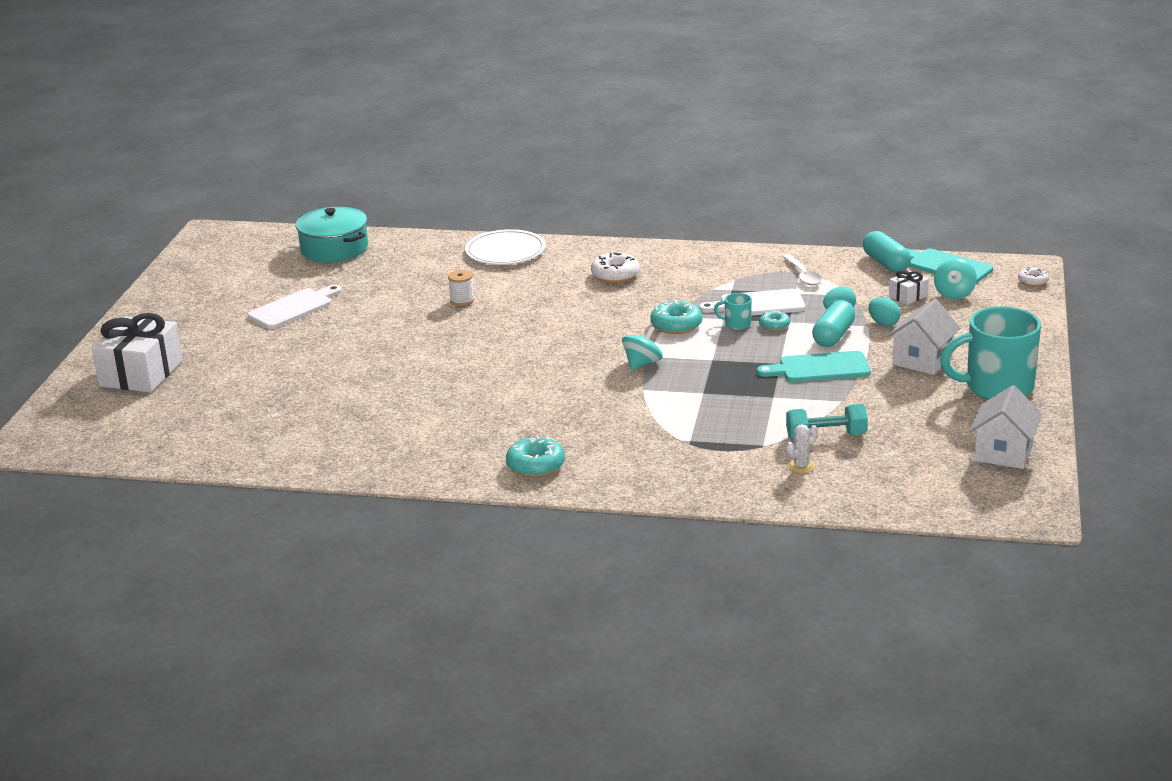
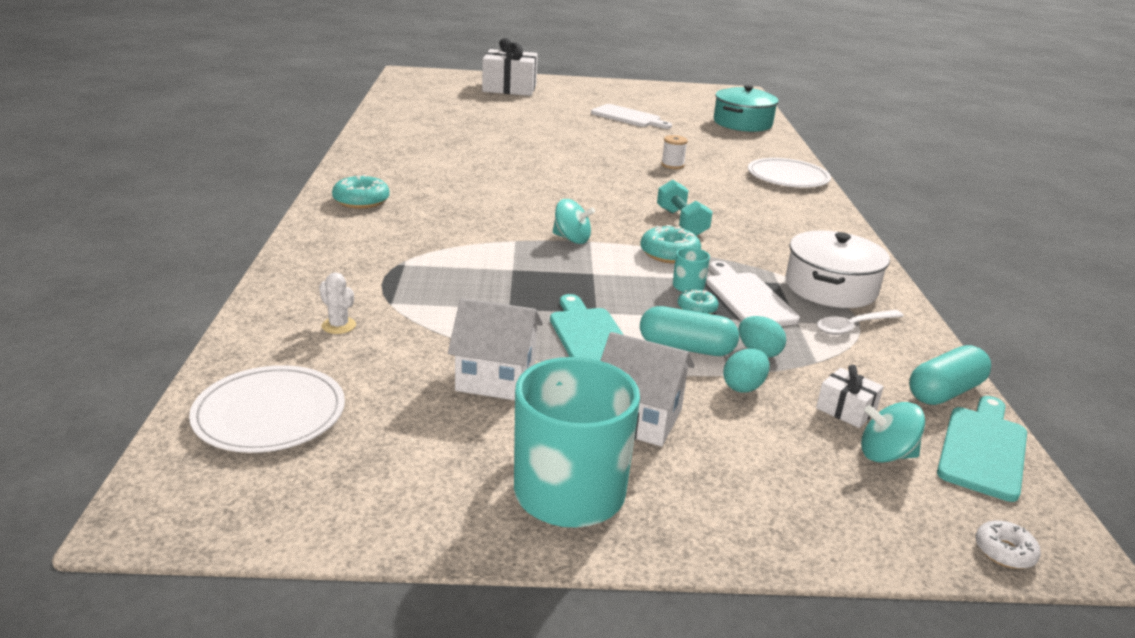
camera: 75 degrees right, 0 degrees up
(615, 275) = (771, 223): white donut -> none
(741, 272) = (831, 287): none -> white pot
(826, 436) = (411, 342): turquoise dumbbell -> turquoise dumbbell (681, 222)
(925, 485) = (269, 413): none -> white plate
(1003, 453) = (352, 489): white house -> white house (496, 378)

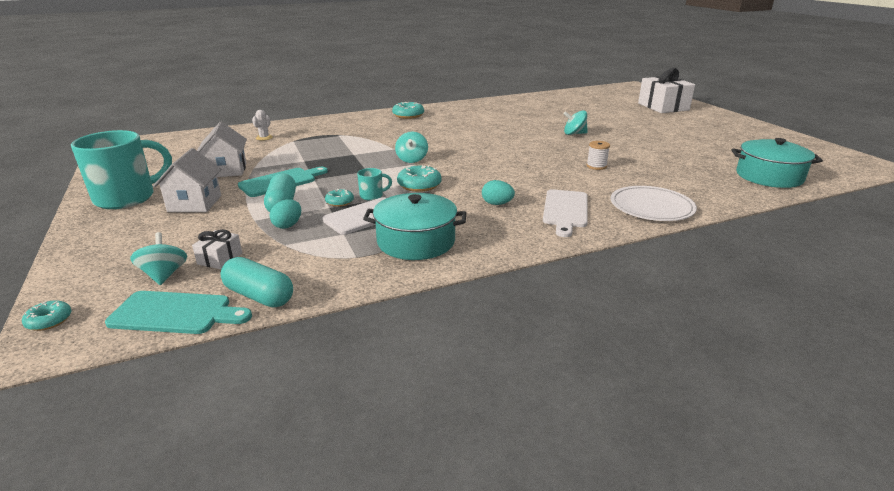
camera: 70 degrees right, 0 degrees up
(269, 413) = (184, 143): white plate -> none
(559, 144) = (574, 134): none -> turquoise spinning top
(628, 117) = (681, 141): white cutting board -> white cutting board (565, 210)
(681, 222) = (481, 182): turquoise dumbbell -> none
(743, 387) = (239, 225): turquoise egg -> turquoise egg (497, 204)
(831, 287) = (416, 241): white pot -> turquoise pot
(852, 327) = (349, 254): white spoon -> none
(1004, 551) = (49, 321): white donut -> turquoise donut

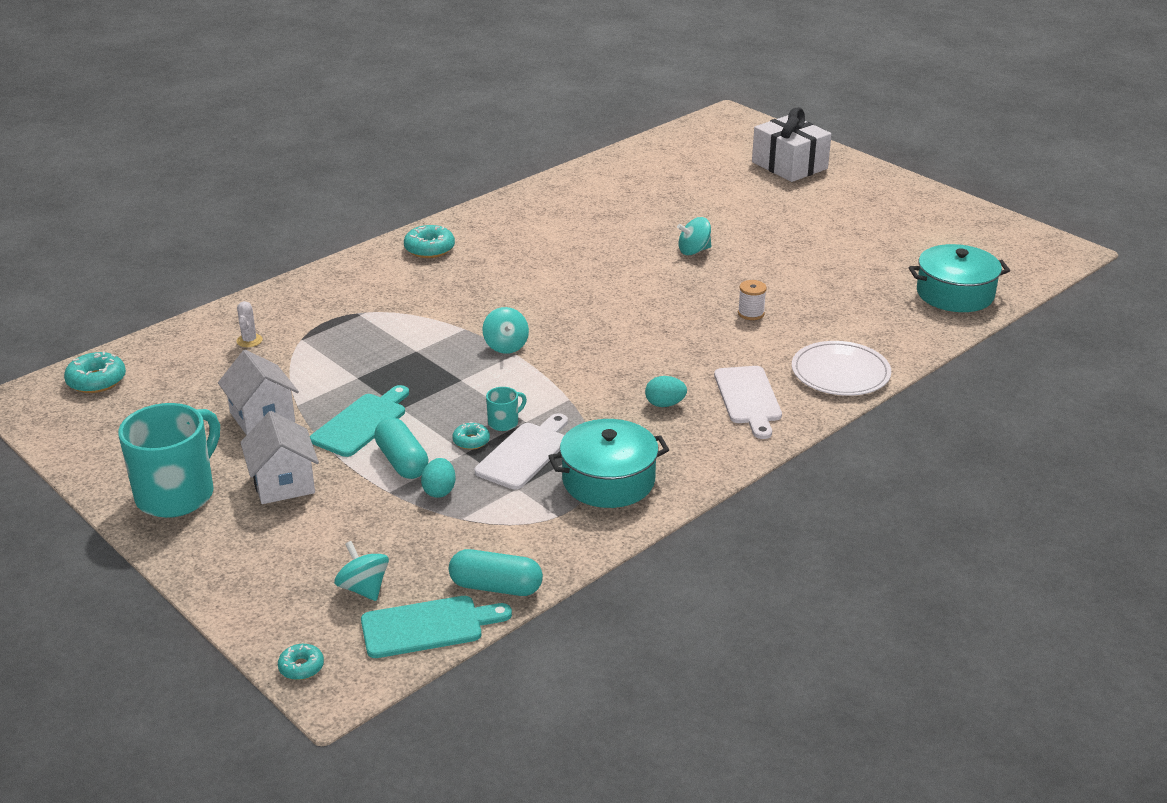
camera: 20 degrees left, 5 degrees up
(220, 258) = (405, 554): white gift -> none
(419, 185) = (550, 392): turquoise donut -> turquoise donut (96, 381)

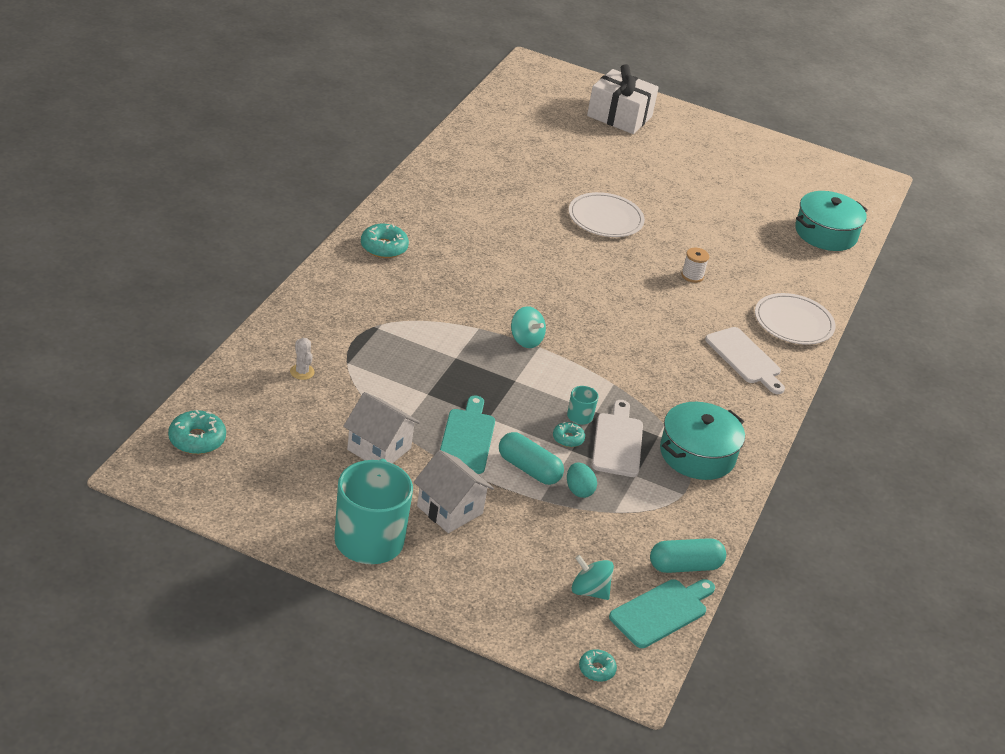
camera: 30 degrees left, 5 degrees up
(665, 404) = (688, 375): turquoise egg -> none
(694, 251) = (605, 218): turquoise spinning top -> white plate

